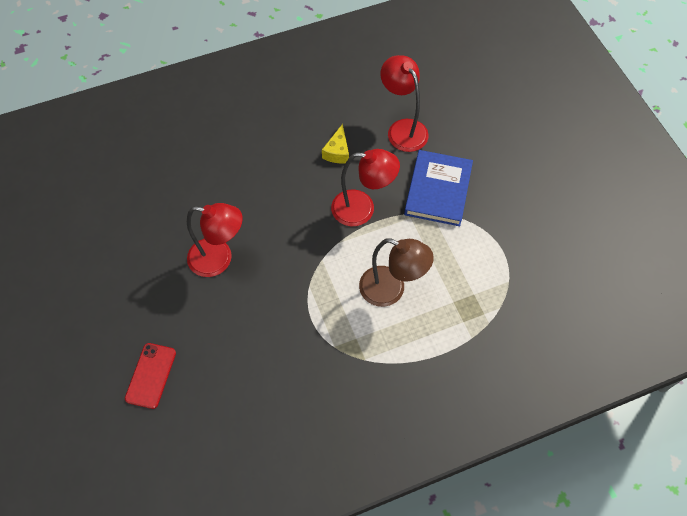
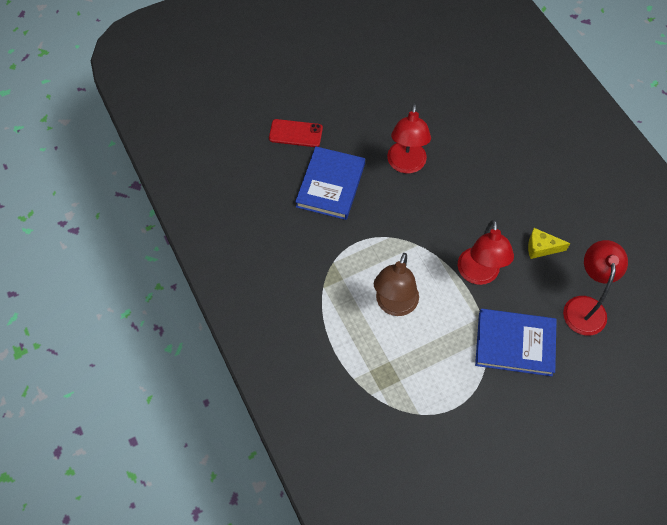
camera: 85 degrees right, 0 degrees up
(233, 341) = (330, 185): none -> blue book
(402, 129) = (585, 306): red lamp -> red lamp turned 45 degrees counterclockwise

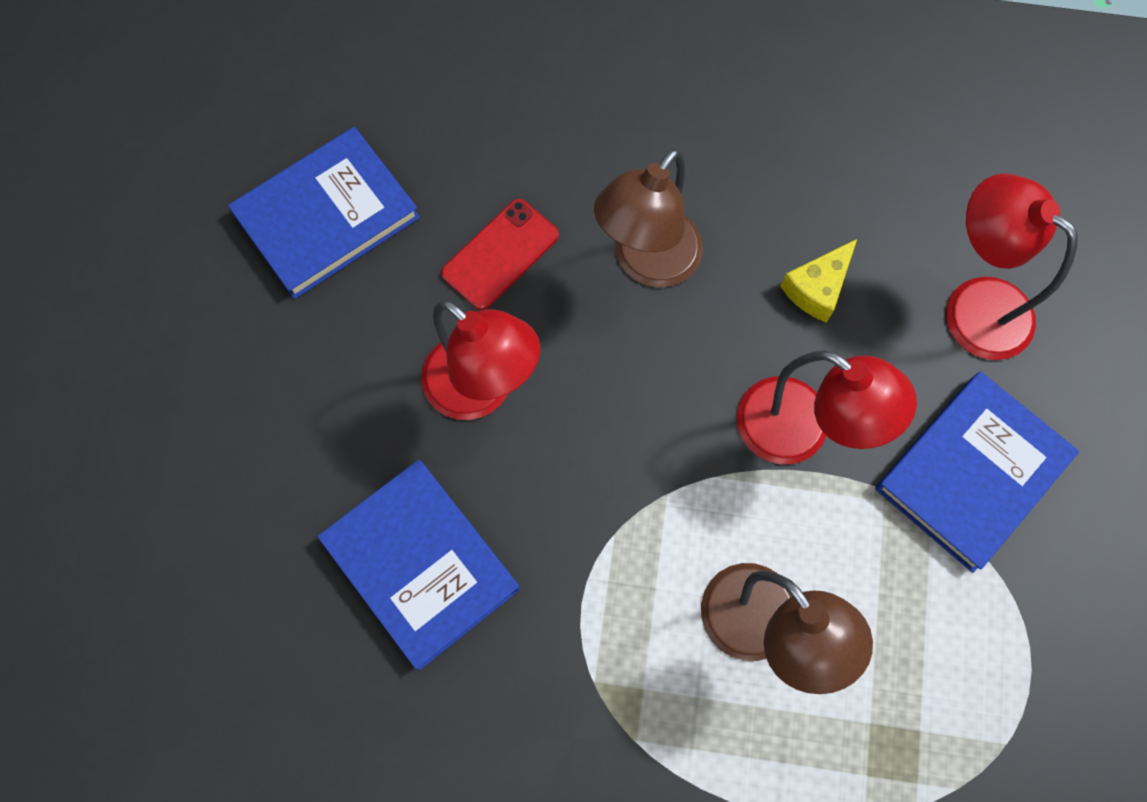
camera: 55 degrees left, 10 degrees up
(295, 133) = (248, 549): red phone -> red phone (500, 254)
(427, 80) = (327, 216): none -> blue book
(499, 186) = (647, 263): none -> brown lamp

